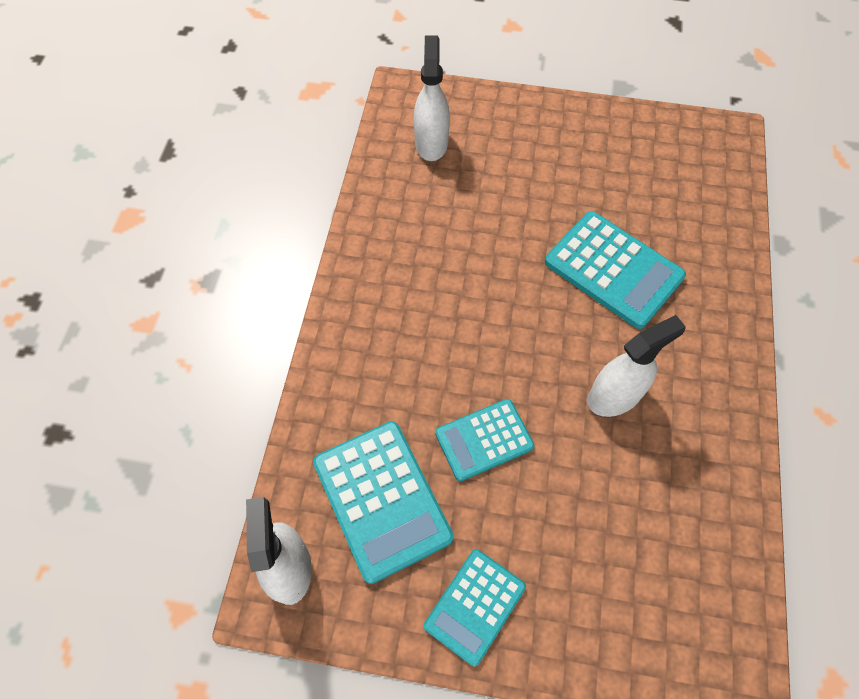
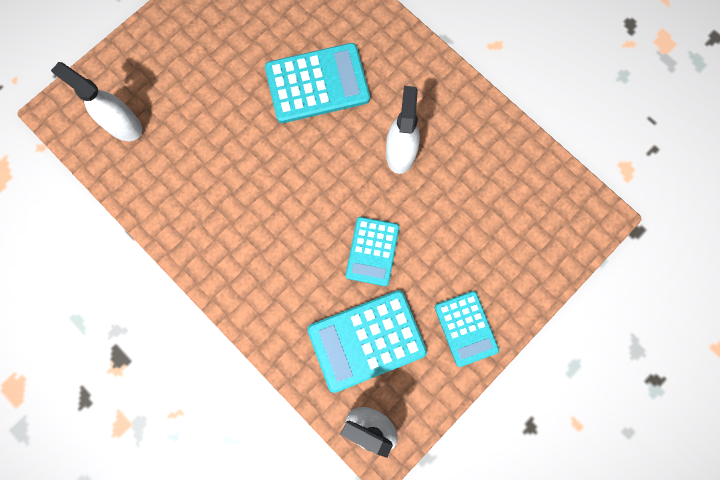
camera: 55 degrees left, 15 degrees up
(382, 500) = (366, 340): turquoise calculator -> turquoise calculator turned 150 degrees clockwise

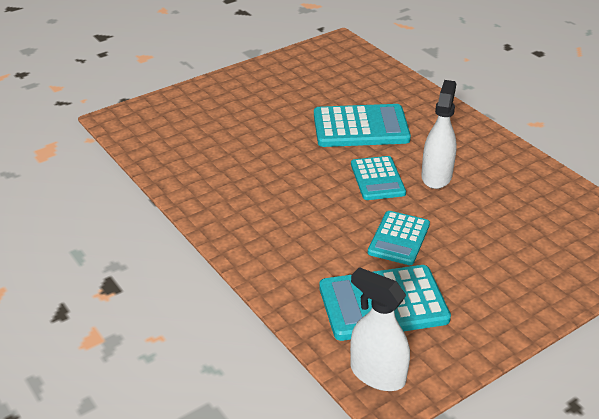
camera: 10 degrees right, 40 degrees down
(123, 125) = (171, 132): white spray bottle -> none
(466, 328) = (497, 308): turquoise calculator -> turquoise calculator (377, 179)

